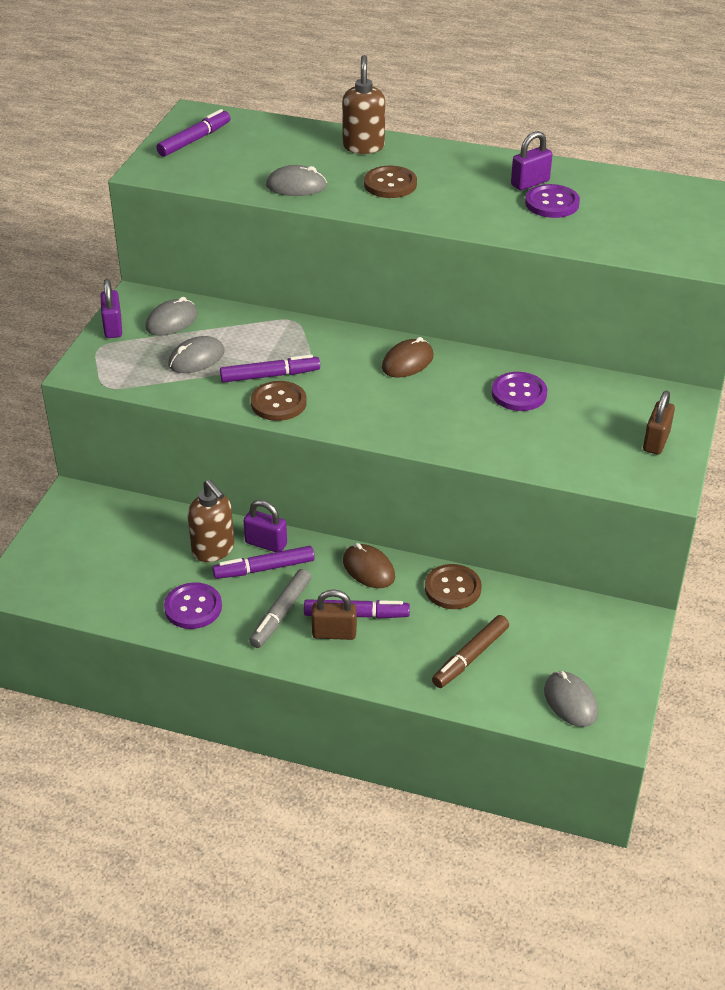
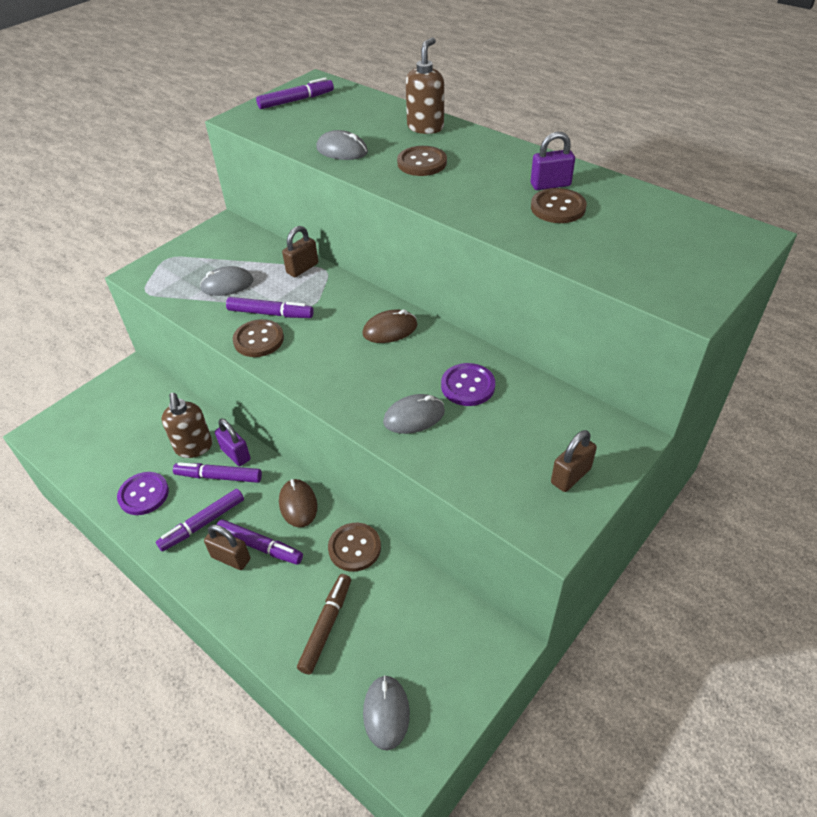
camera: 25 degrees right, 5 degrees up
(113, 327) = (189, 244): purple padlock -> none
(172, 321) = (234, 249): grey mouse -> grey mouse (414, 417)
(267, 324) = (302, 268): none -> brown padlock
(281, 614) = (203, 524): grey marker -> purple marker
(470, 657) = (326, 626): brown marker -> brown marker turned 135 degrees clockwise
(552, 203) = (558, 208): purple button -> brown button

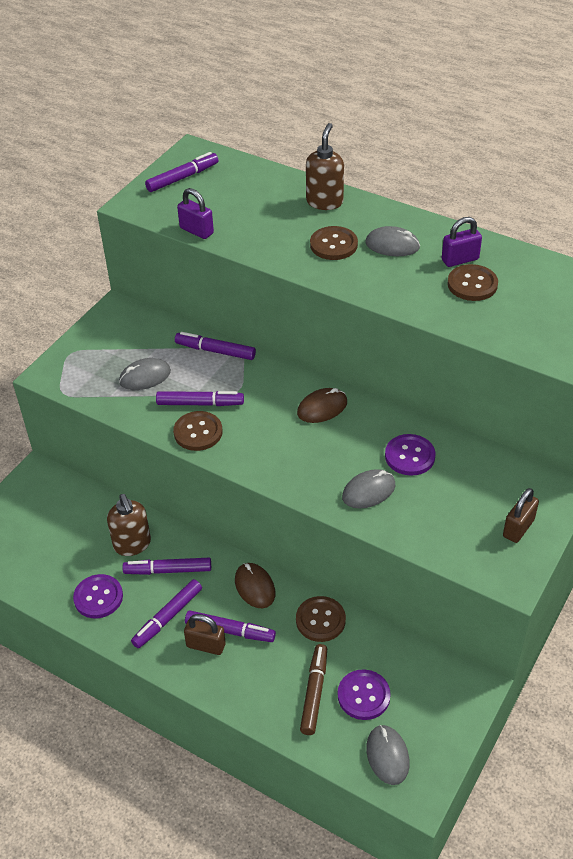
camera: 10 degrees left, 0 degrees up
(236, 454) = (177, 546): purple padlock -> purple padlock (196, 231)
(302, 268) = (215, 351): brown padlock -> purple marker
(342, 150) = (251, 236): grey mouse -> grey mouse (392, 245)
(378, 638) = (363, 695): none -> purple button

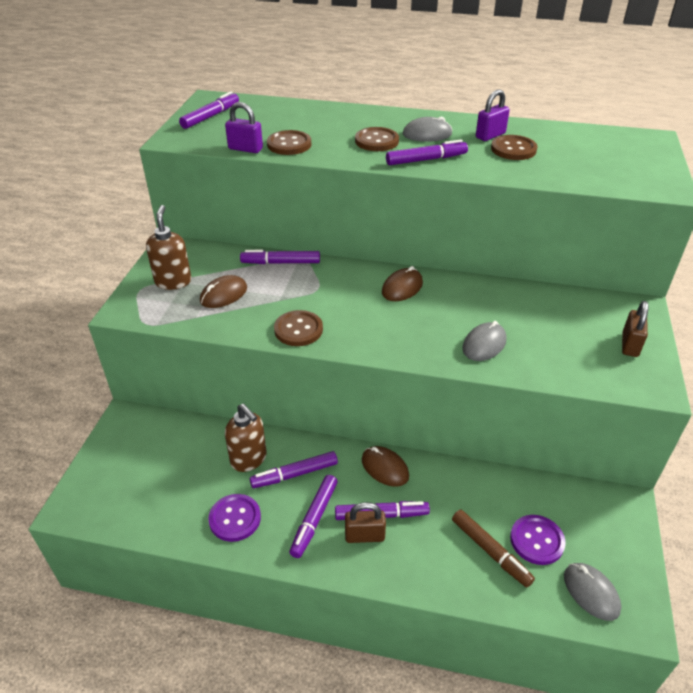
camera: 20 degrees left, 5 degrees down
(145, 377) = (223, 295): grey mouse -> brown mouse
(200, 403) = (288, 306): purple marker -> purple marker (426, 160)
(314, 692) = (490, 551): brown marker -> brown marker turned 150 degrees clockwise
(320, 620) = (460, 482): brown button -> brown button (289, 144)
(324, 202) = (349, 115): brown soap dispenser -> brown soap dispenser (173, 281)
(409, 456) = (501, 309): purple button -> none

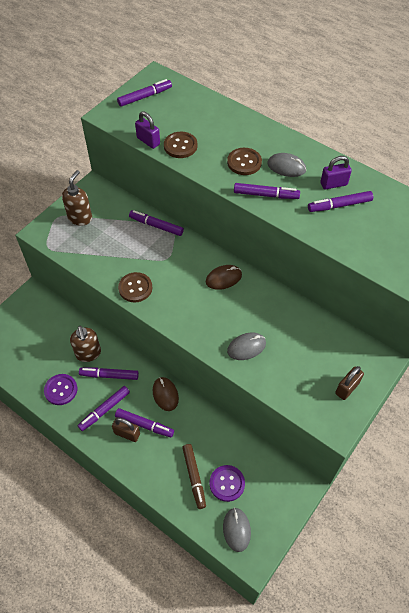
camera: 25 degrees right, 15 degrees up
(223, 295) = (105, 241): brown mouse -> none
(513, 149) = (339, 205): brown button -> purple marker

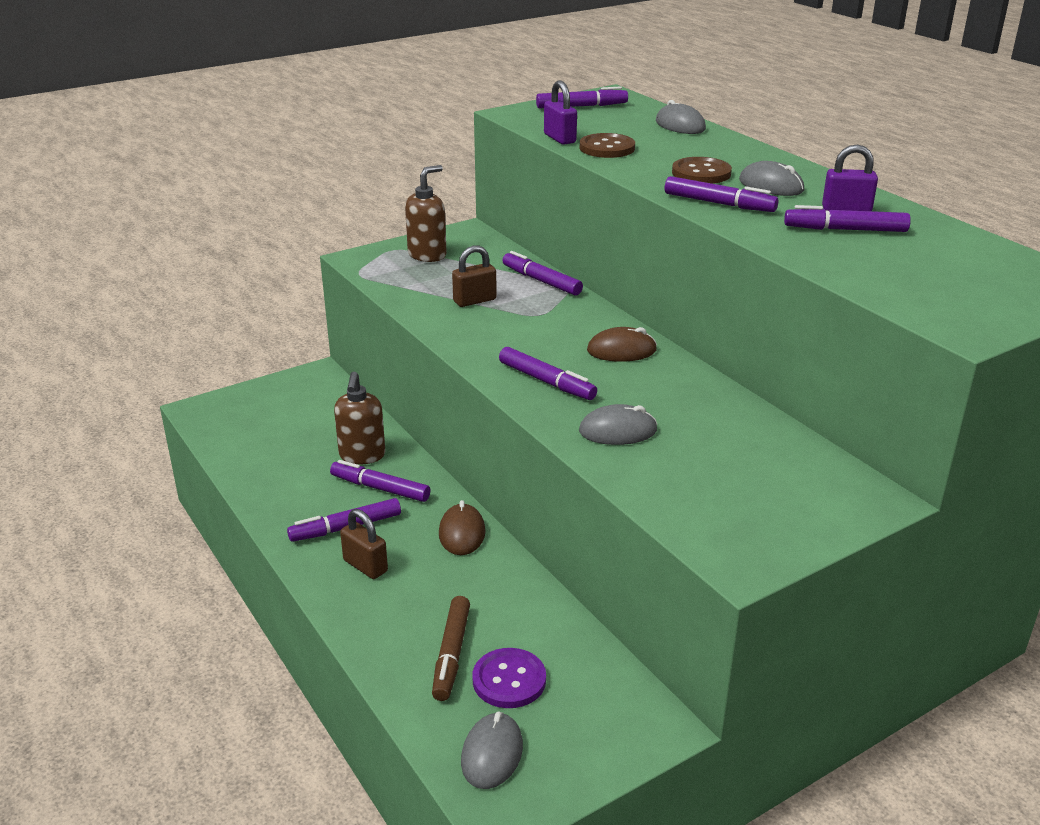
camera: 20 degrees right, 25 degrees down
(61, 390) = (290, 487): purple button -> none
(135, 288) = (466, 334): brown button -> none
(144, 424) = (402, 562): purple marker -> purple marker (546, 381)
(212, 107) = (680, 125): none -> grey mouse
(347, 388) = (787, 518): brown padlock -> brown padlock (474, 300)

